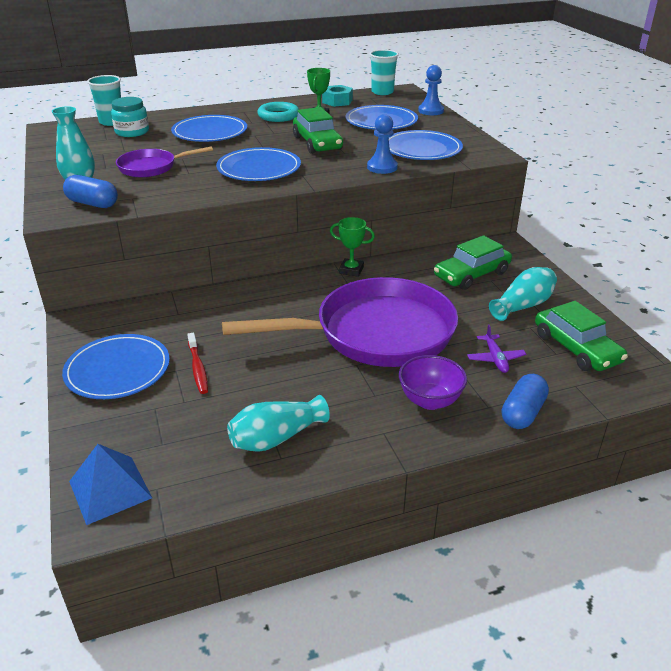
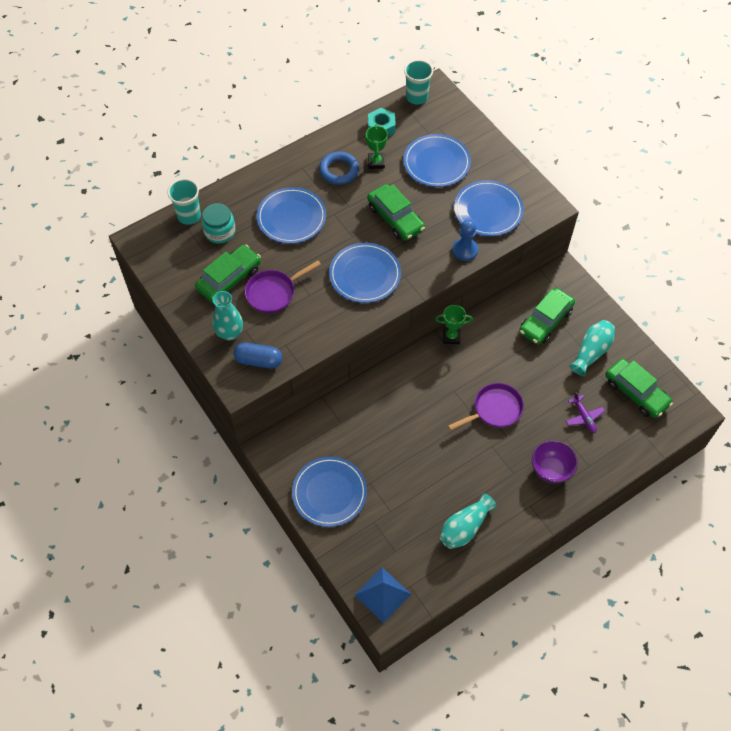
camera: 15 degrees left, 25 degrees up
(114, 155) = (229, 279): none -> green car
(198, 368) = (384, 477): red toothbrush -> none
(278, 116) = (339, 170): turquoise ring -> blue ring
(376, 333) = (494, 410): purple pan -> purple pan, size x0.48
(430, 111) = (474, 131): blue pawn -> none
(522, 412) = (611, 466): blue capsule -> none

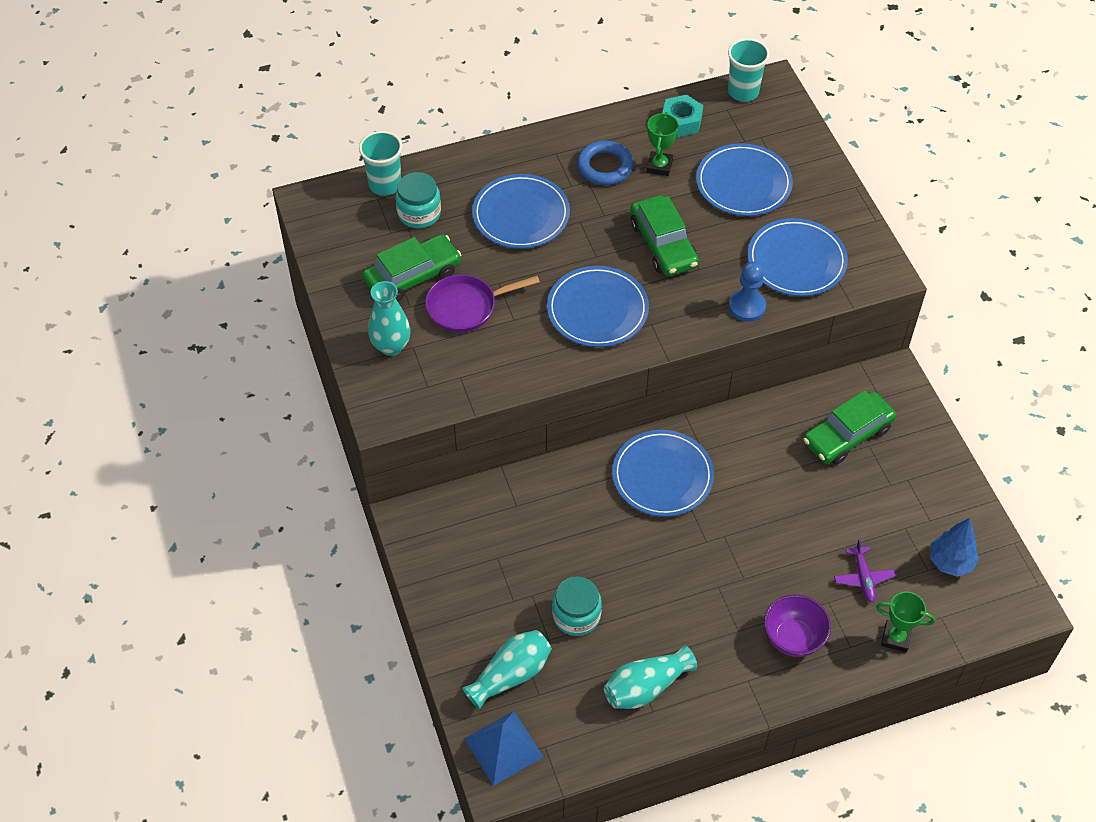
camera: 15 degrees right, 5 degrees down
(258, 360) = (418, 390): blue capsule -> none
(329, 493) = (472, 595): blue plate -> blue plate (662, 476)
(404, 490) = (576, 615): none -> turquoise jar
(451, 337) = (706, 427): green trophy -> green trophy (895, 638)
(494, 410) = (737, 538): purple pan -> none
(591, 352) = (901, 491): turquoise vase -> turquoise vase (510, 675)
(636, 392) = (950, 562): green car -> blue tree

